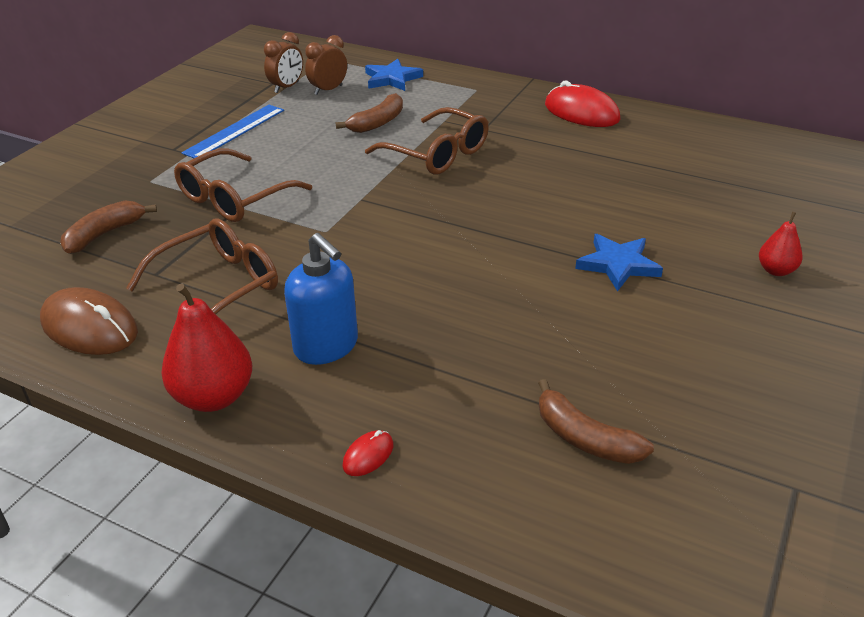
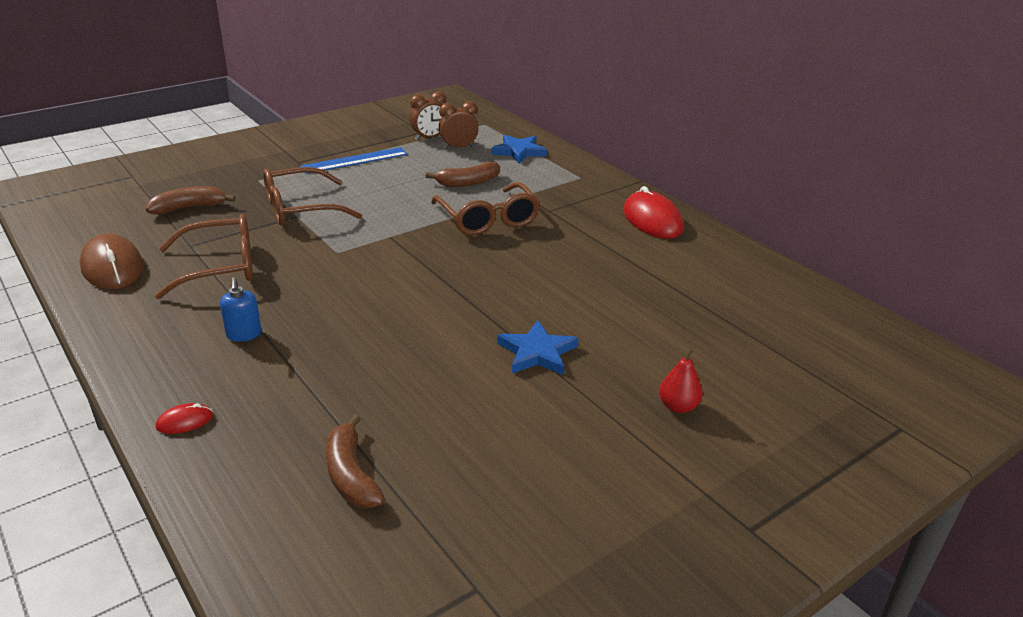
camera: 25 degrees right, 5 degrees down
(213, 397) = (134, 341): red pear -> none
(326, 346) = (244, 334): blue soap dispenser -> blue soap dispenser, size x0.58

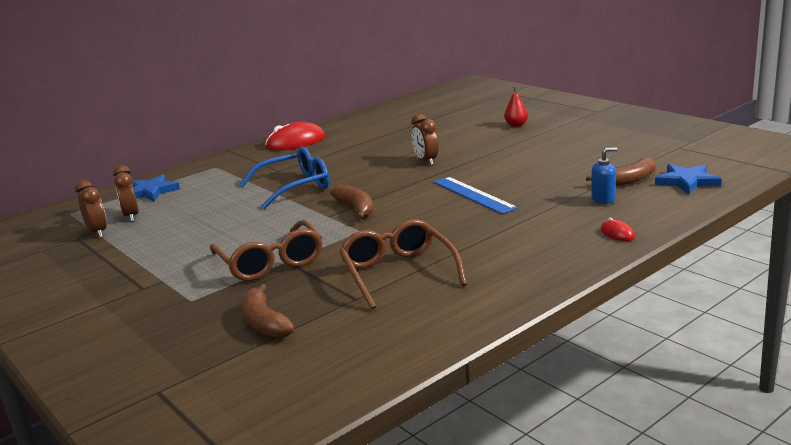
camera: 90 degrees left, 10 degrees down
(112, 267) = (410, 328): brown mouse -> none
(244, 334) = (503, 238): blue soap dispenser -> blue soap dispenser (603, 199)
(355, 160) = (149, 258): blue ruler -> blue ruler (473, 194)
(468, 182) = (218, 202): brown banana -> brown banana (356, 209)
(488, 219) = (295, 187): brown glasses -> blue glasses
(533, 306) = (426, 161): none -> brown clock
(537, 352) = (481, 155): blue star -> blue star (687, 181)

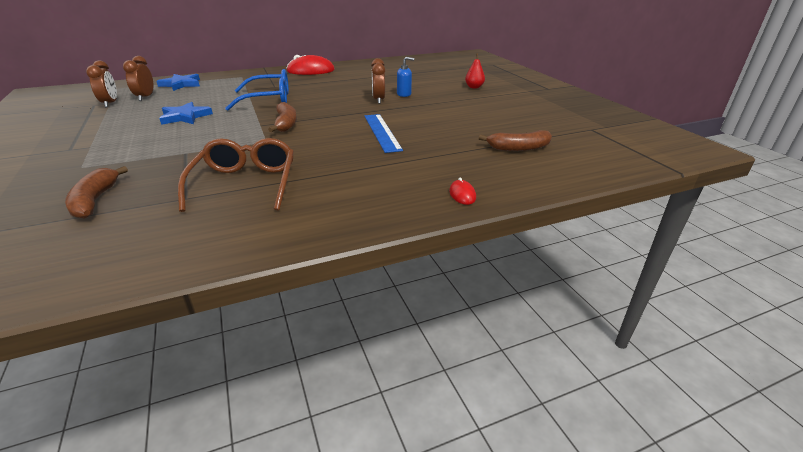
camera: 15 degrees right, 10 degrees up
(270, 262) = (173, 151): brown glasses -> none
(603, 199) = (482, 159): blue soap dispenser -> blue soap dispenser (404, 94)
(687, 181) = (572, 160): blue star -> blue star (185, 116)

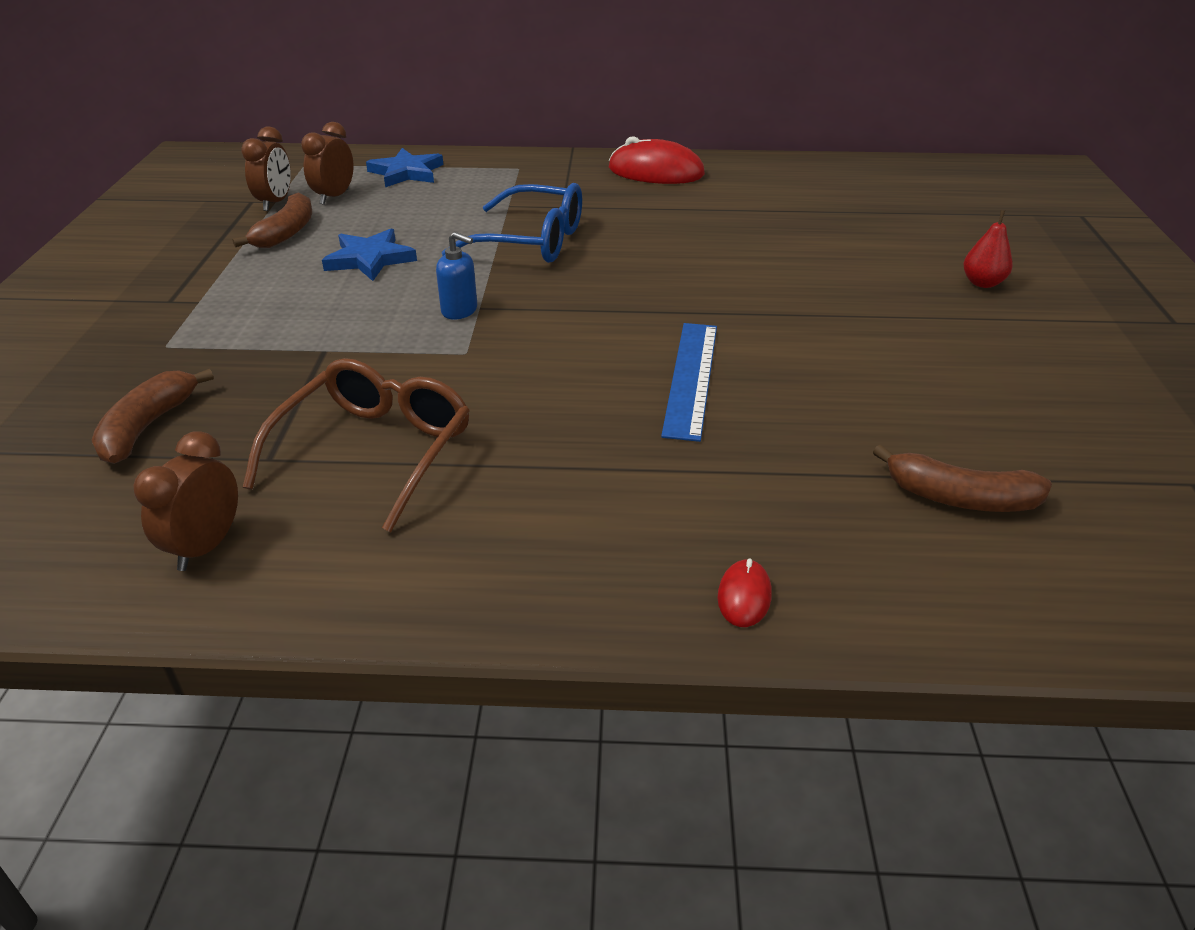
camera: 25 degrees right, 5 degrees up
(286, 124) = (525, 314): brown banana -> brown banana (286, 233)
(378, 100) = (741, 283): brown clock -> brown clock (206, 546)
(404, 94) = (806, 276): blue soap dispenser -> blue soap dispenser (460, 310)

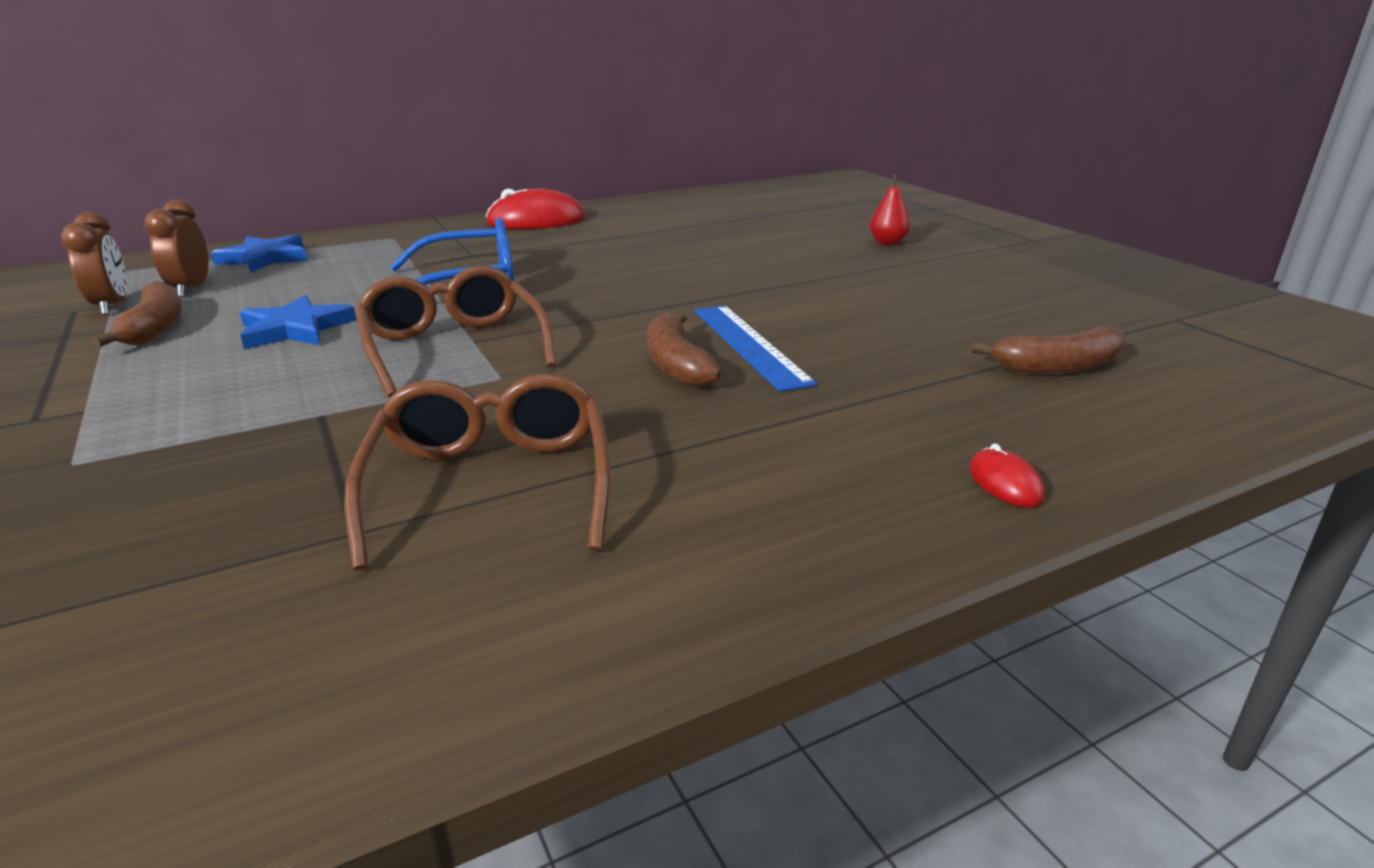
camera: 30 degrees left, 10 degrees down
(148, 427) = (126, 552): brown banana -> brown banana (676, 364)
(206, 546) = (359, 652): brown clock -> none
(460, 310) = (454, 347): blue soap dispenser -> brown glasses

